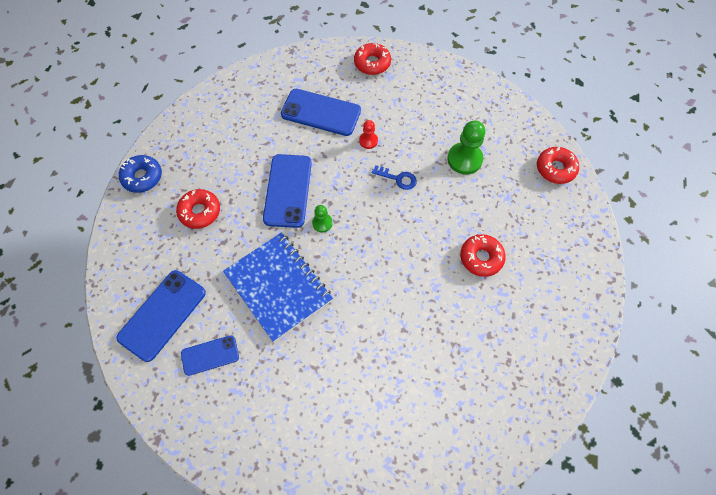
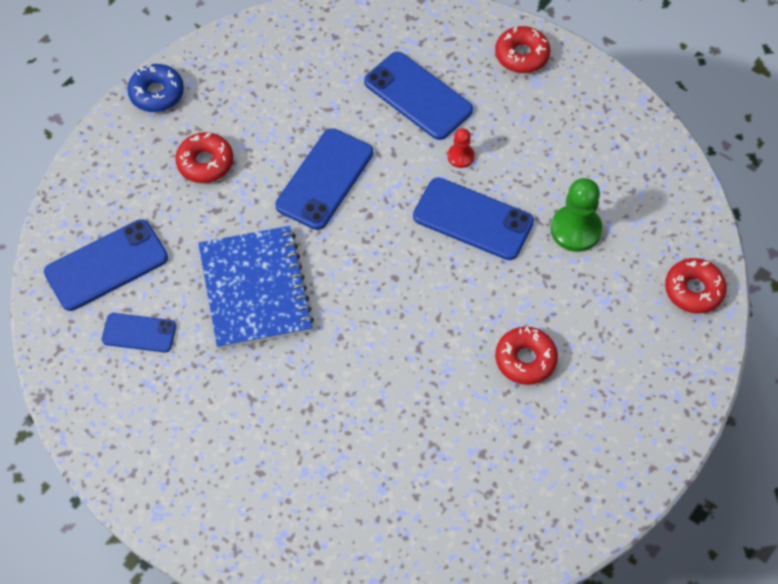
camera: 25 degrees right, 5 degrees down
(322, 223) = (347, 236): green pawn -> none
(398, 178) = (473, 219): blue key -> blue phone

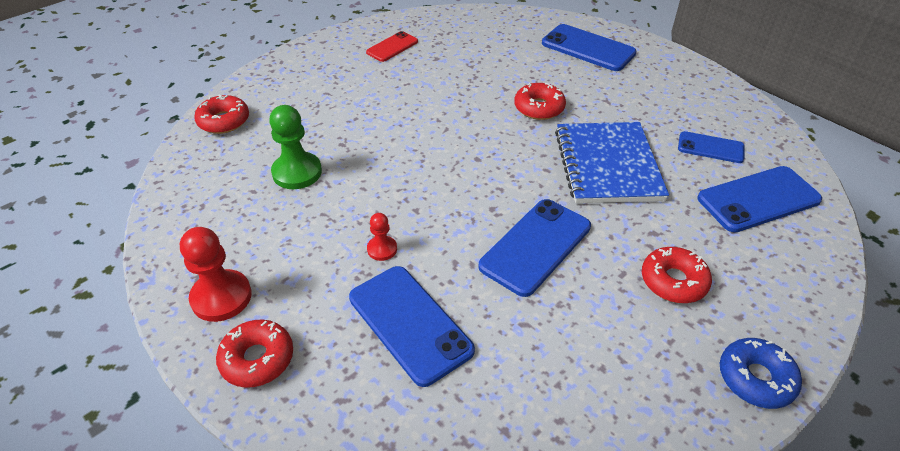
camera: 170 degrees left, 15 degrees down
(473, 219) = (390, 192): blue phone -> blue phone (588, 48)
(525, 359) = (384, 98): red donut -> red donut (539, 108)
(550, 470) = (392, 47): none -> red phone
(575, 95) = (221, 297): none -> red pawn

